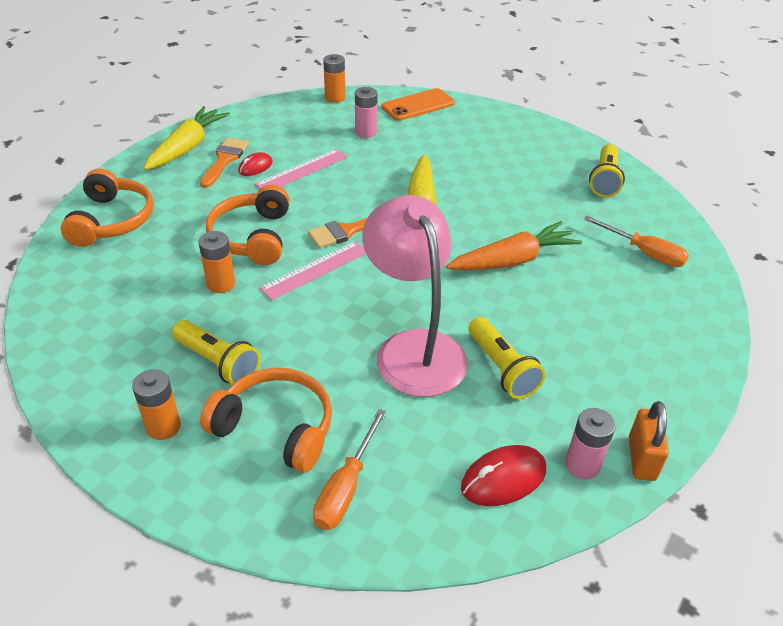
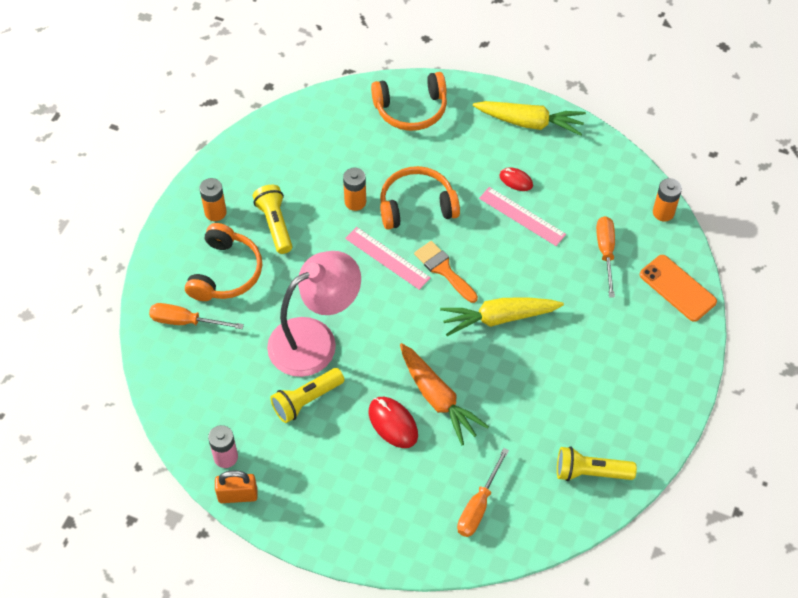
camera: 80 degrees right, 15 degrees up
(218, 363) = (275, 224): yellow flashlight -> yellow flashlight turned 135 degrees clockwise
(224, 160) = (519, 155): orange brush -> none
(366, 132) = (605, 252): pink battery -> orange screwdriver
(503, 478) = (206, 409): red mouse -> red mouse (393, 423)

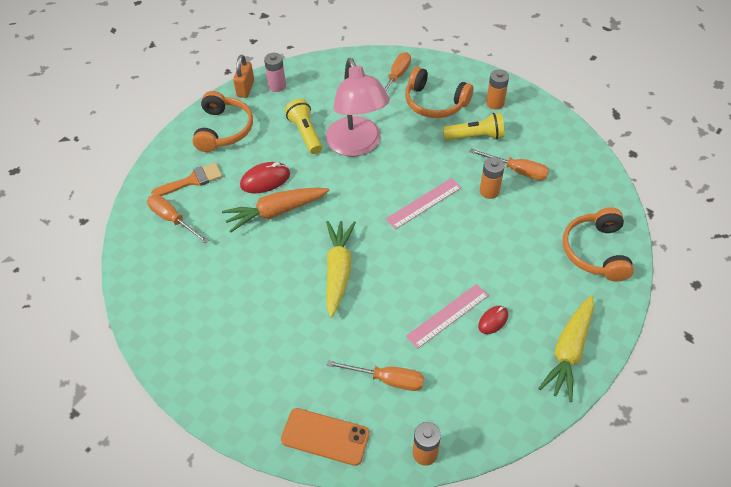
camera: 105 degrees right, 5 degrees down
(319, 180) = (517, 171): none -> orange screwdriver
(416, 205) = (477, 234): orange headphones -> orange headphones (224, 130)
(443, 270) = (401, 240): orange brush -> orange brush (192, 180)
(590, 472) = (164, 303): yellow flashlight -> none
(677, 288) = (325, 437): orange phone -> orange phone turned 45 degrees clockwise

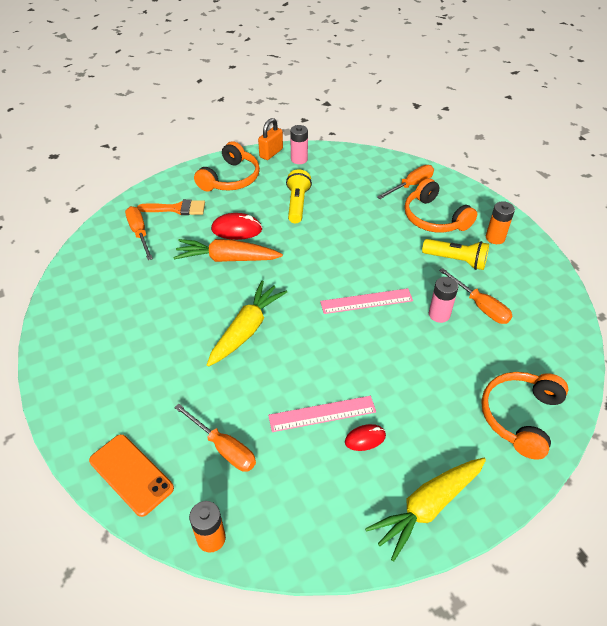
camera: 25 degrees right, 5 degrees down
(357, 145) = (336, 229): pink lamp -> none
(489, 191) = (439, 314): orange battery -> pink battery

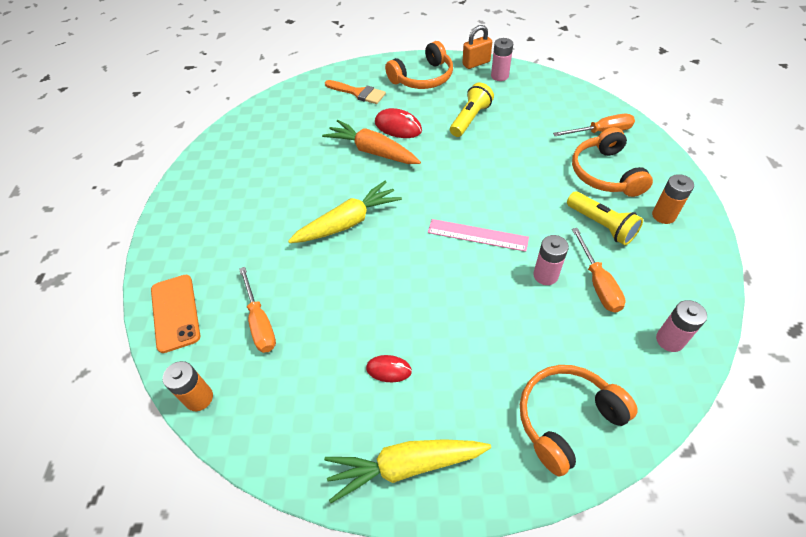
camera: 30 degrees right, 5 degrees up
(139, 233) = (313, 106): orange screwdriver -> none
(322, 414) = (364, 328): pink ruler -> none
(553, 329) = (670, 340): none -> pink battery

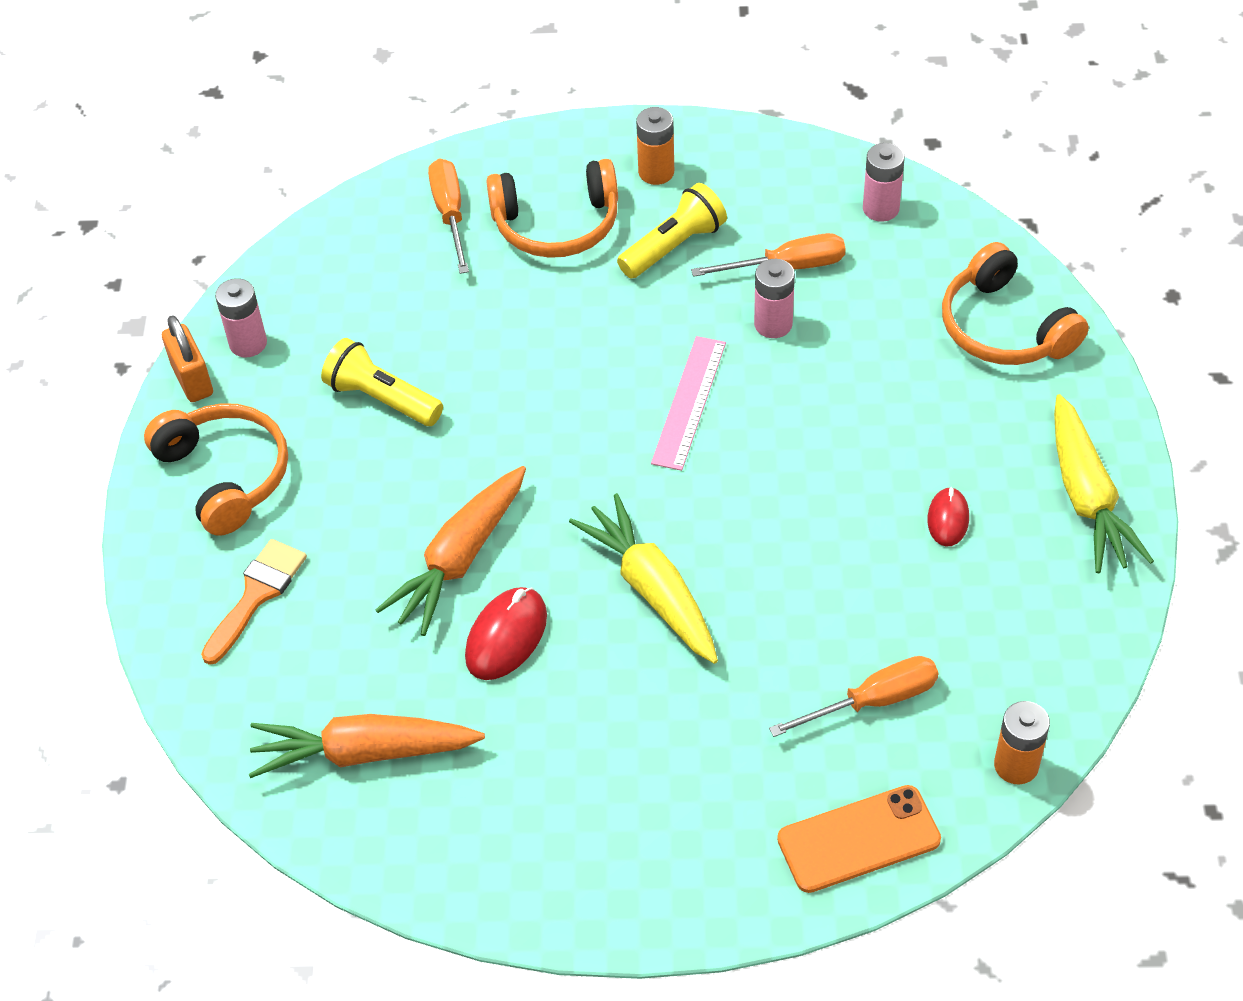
camera: 90 degrees left, 0 degrees up
(273, 130) = (364, 752): none -> orange carrot
(398, 127) = (389, 518): red mouse -> red mouse (506, 636)

